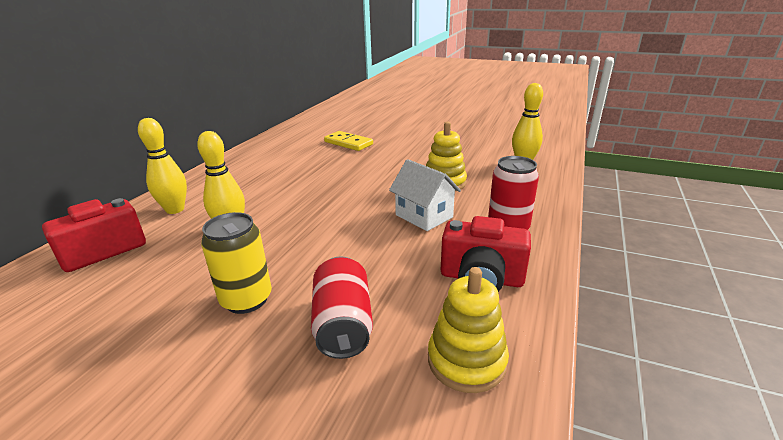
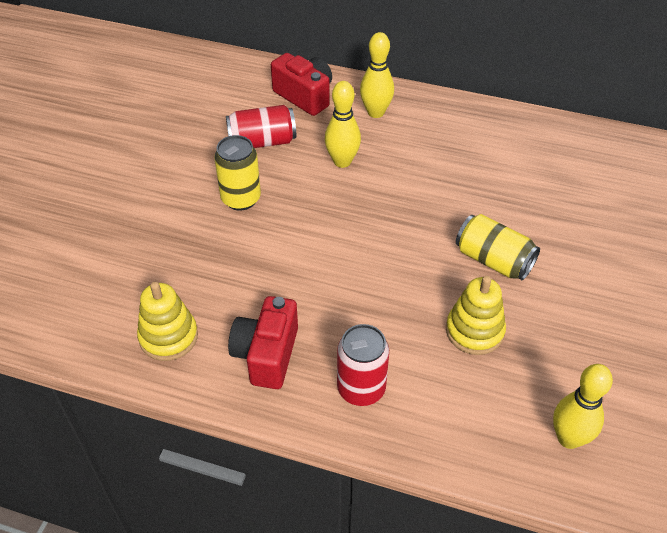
camera: 85 degrees right, 20 degrees up
(343, 324) = (211, 260): red can -> red can (262, 142)
(348, 143) = (592, 216): yellow domino -> none
(379, 173) = (493, 260): none -> yellow can
(424, 216) = (382, 309): white house -> none

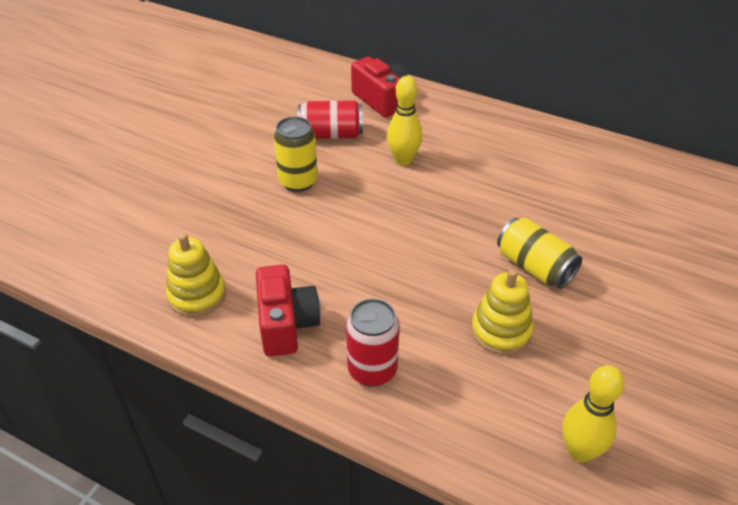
camera: 10 degrees right, 5 degrees down
(266, 354) = (286, 324): red camera -> red camera turned 150 degrees clockwise
(376, 112) = (446, 121): yellow bowling pin -> none

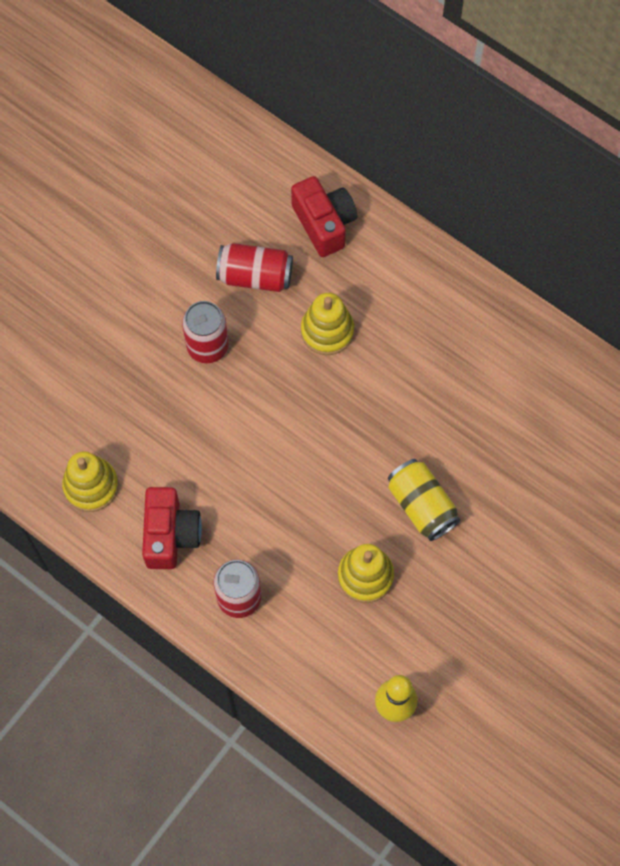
camera: 10 degrees right, 25 degrees up
(298, 181) = (207, 346): yellow can -> red can
(403, 160) = (327, 331): yellow bowling pin -> yellow stacking toy

